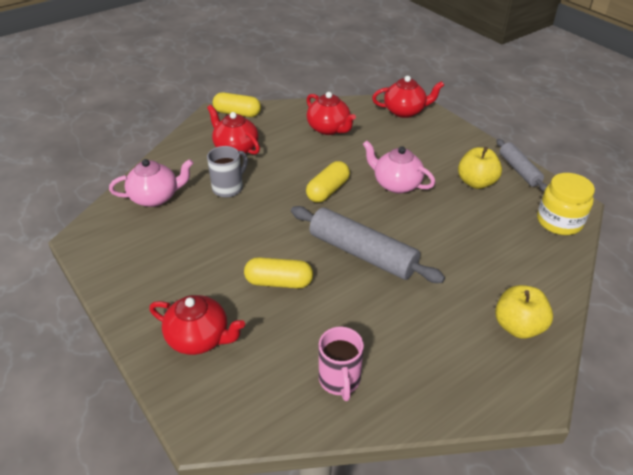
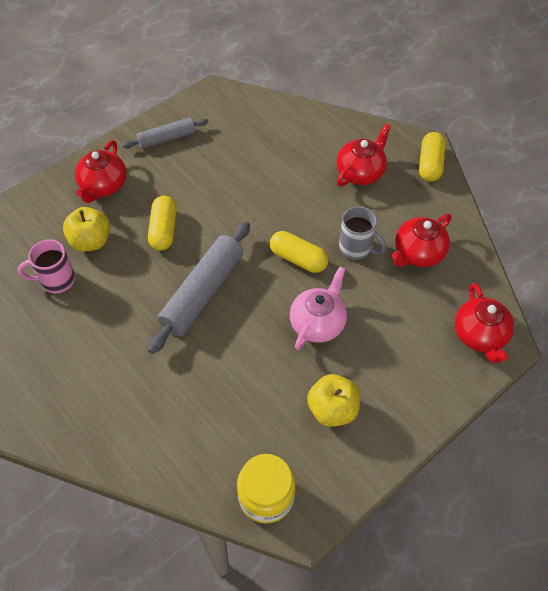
camera: 85 degrees right, 15 degrees up
(155, 197) = (271, 126): pink teapot -> none
(228, 188) = (292, 176): grey mug -> grey mug (356, 248)
(518, 326) = (105, 424): yellow apple -> yellow apple (91, 241)
(519, 170) = (367, 465): grey rolling pin -> grey rolling pin (167, 138)

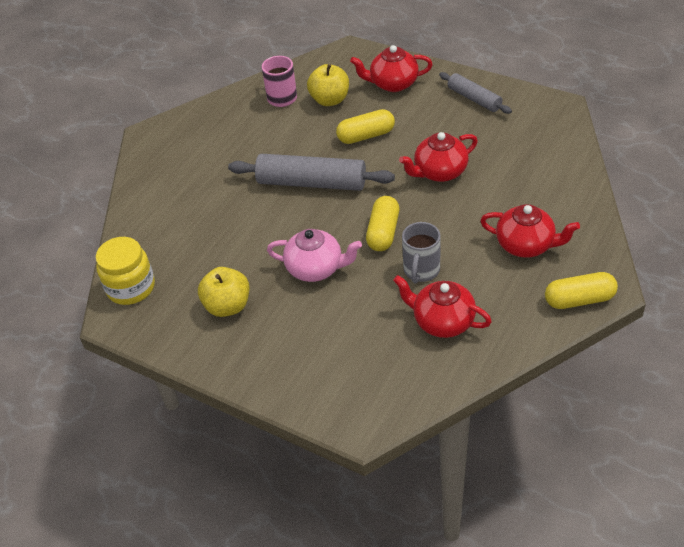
camera: 75 degrees right, 10 degrees down
(479, 335) = (361, 400): red teapot -> red teapot (439, 172)

